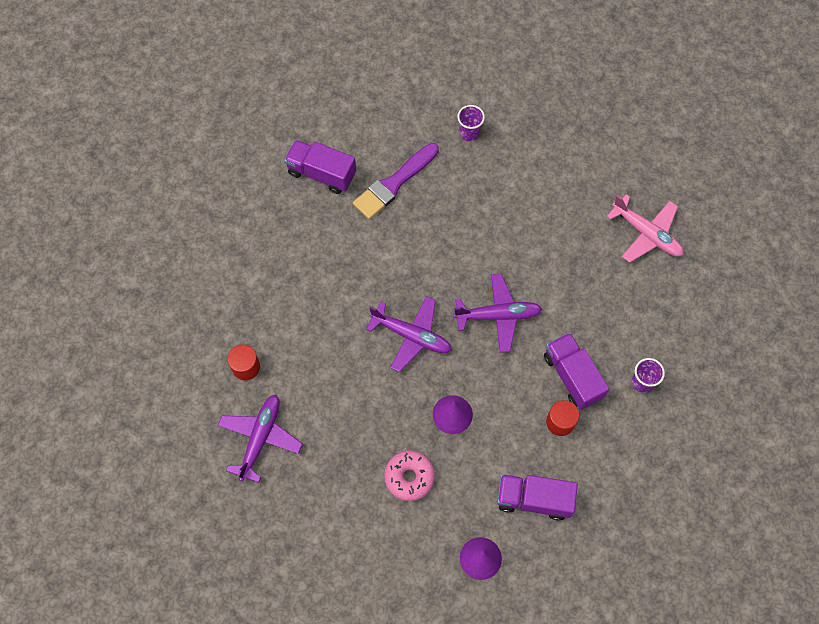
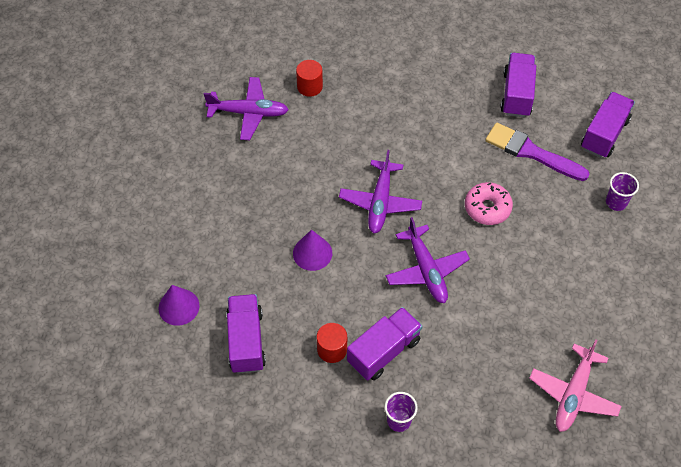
camera: 75 degrees right, 10 degrees down
(392, 115) = (604, 134): none -> purple truck
(409, 477) = (242, 232): pink donut -> pink donut (487, 208)

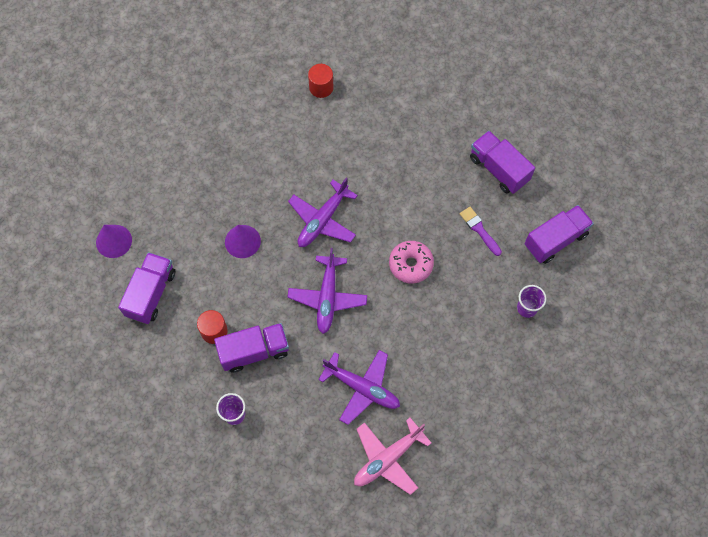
camera: 25 degrees right, 10 degrees up
(249, 113) = (257, 91): purple plane -> purple plane (362, 388)
(517, 94) = (499, 169): purple truck -> purple truck turned 75 degrees counterclockwise
(531, 152) = (479, 229): purple brush -> purple brush, size x0.57

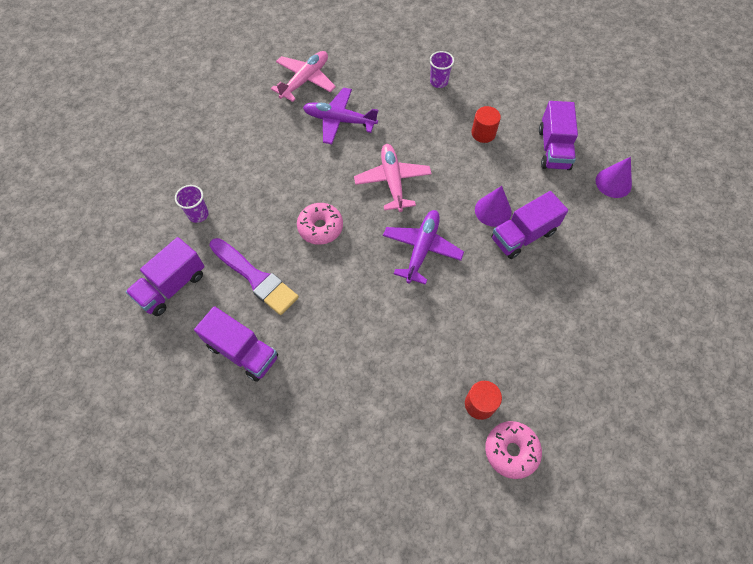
camera: 165 degrees right, 5 degrees down
(254, 351) = (441, 126): purple truck -> purple truck (523, 235)
(311, 53) = (511, 451): none -> pink donut
(327, 298) = (392, 181): purple plane -> pink plane
(479, 229) = (255, 278): purple brush -> purple brush, size x1.76

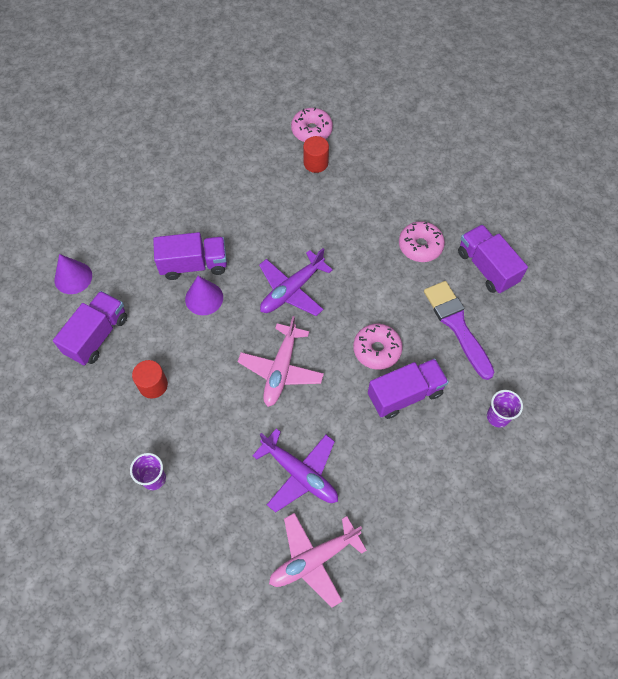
camera: 155 degrees left, 0 degrees up
(172, 286) = (539, 349): purple truck -> purple truck (405, 394)
(319, 347) = (420, 246): none -> pink donut

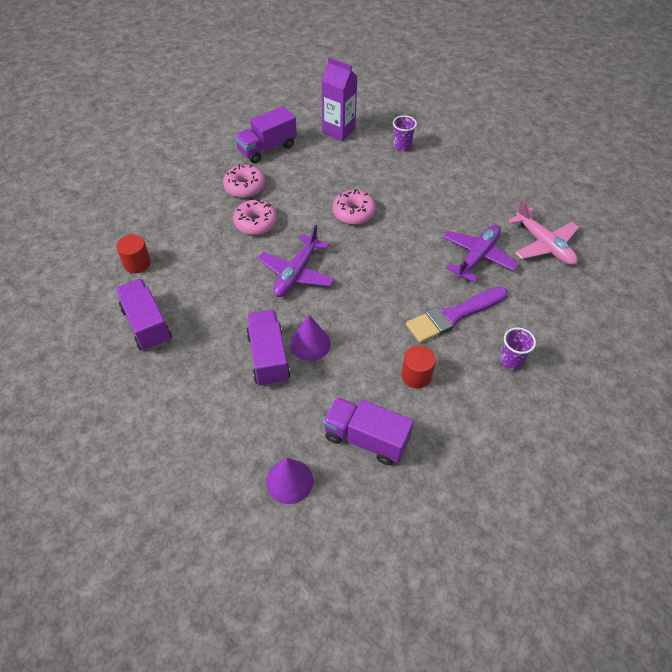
camera: 95 degrees left, 10 degrees down
(281, 370) = (383, 275): pink plane -> none
(291, 290) = (296, 273): purple plane -> purple plane turned 75 degrees clockwise
(311, 131) = (90, 269): pink donut -> pink donut (256, 223)
(405, 394) = (393, 195): purple truck -> purple truck (147, 325)
(457, 325) = (325, 166): purple brush -> purple brush (453, 316)
(525, 345) = (338, 130): none -> purple carton

